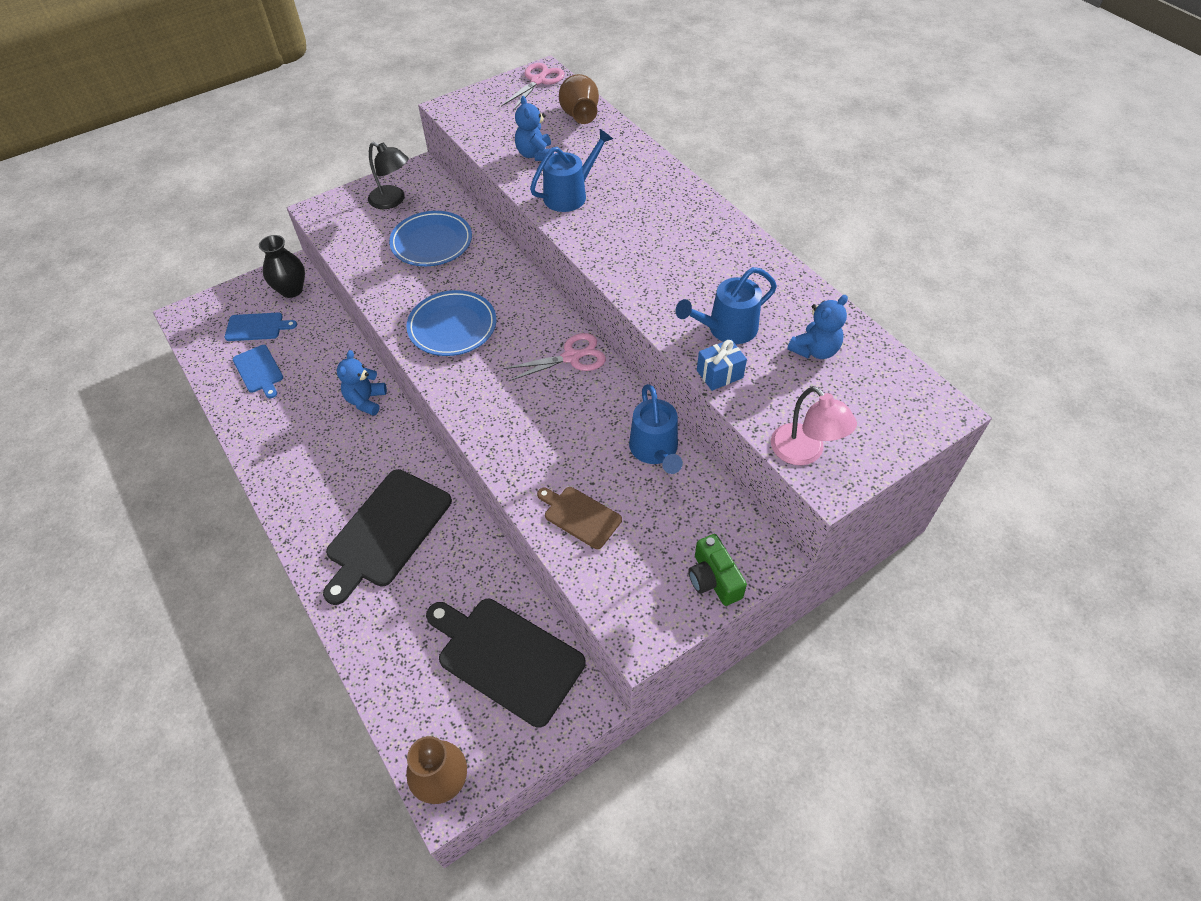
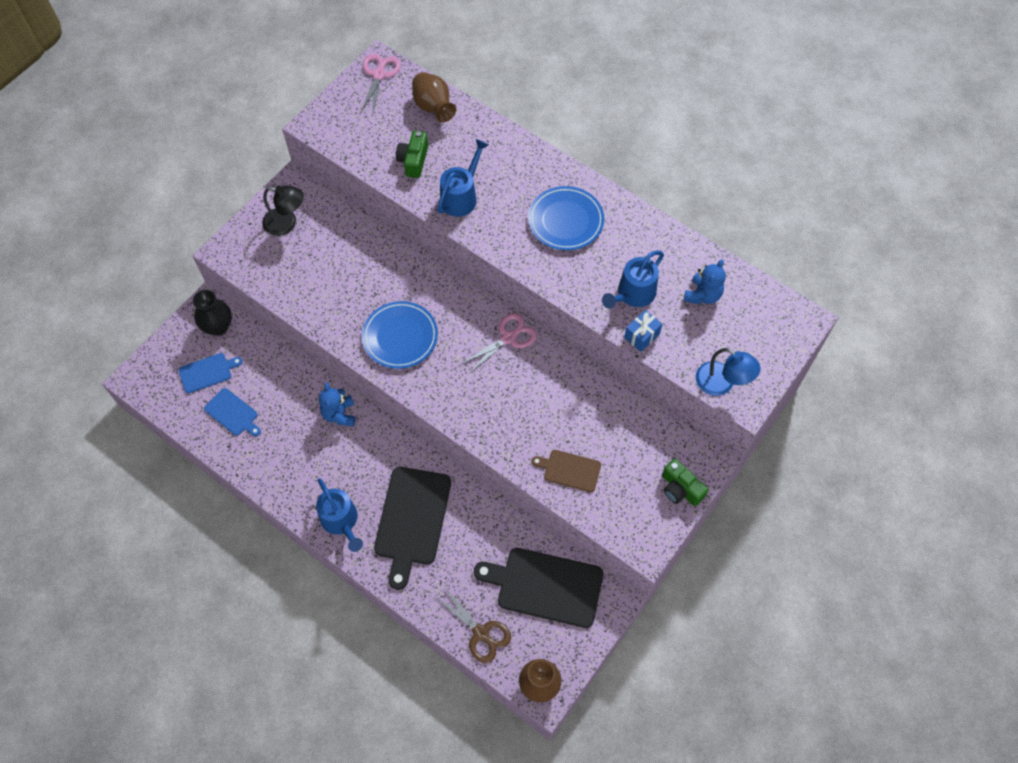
camera: 20 degrees left, 10 degrees up
(402, 688) = (481, 633): none -> brown scissors
(431, 242) = (343, 258): blue plate -> blue plate (566, 221)
(535, 154) = (413, 160): blue teddy bear -> green camera
(655, 451) = (603, 401): blue watering can -> blue watering can (341, 521)
(804, 452) = (722, 384): pink lamp -> blue lamp

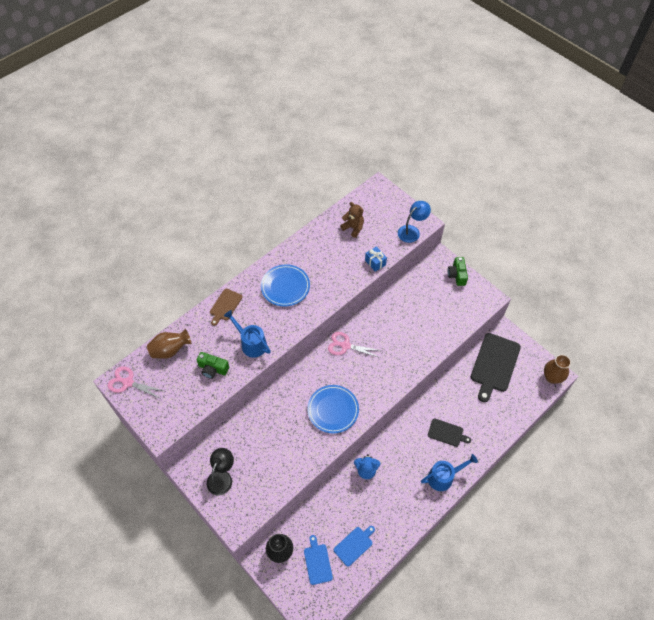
camera: 80 degrees left, 5 degrees down
(412, 520) = (447, 433): black cutting board -> black cutting board, size x0.53
(481, 633) = (521, 403): brown scissors -> none
(508, 338) = (345, 346): pink scissors -> pink scissors turned 45 degrees counterclockwise
(569, 470) = (440, 327): brown cutting board -> brown cutting board (225, 306)
(632, 294) = (346, 261): blue watering can -> none
(680, 489) = (457, 275): green camera -> green camera turned 120 degrees clockwise
(702, 295) = (353, 228): blue teddy bear -> brown teddy bear

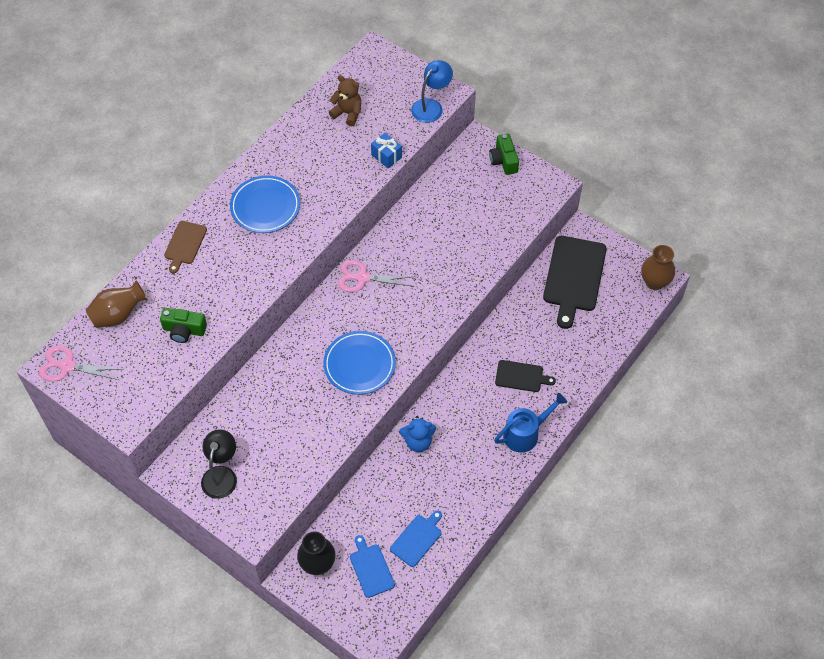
camera: 10 degrees left, 0 degrees up
(251, 343) = (231, 289): blue watering can -> none

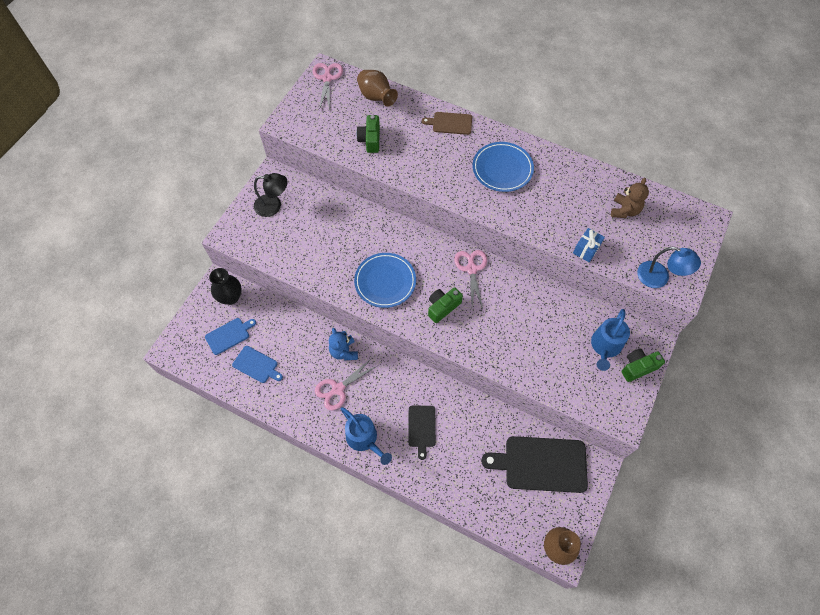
camera: 80 degrees right, 5 degrees up
(404, 313) = (442, 307): none -> green camera
(463, 453) = (338, 389): none -> pink scissors
(477, 181) = (605, 347): none -> blue watering can

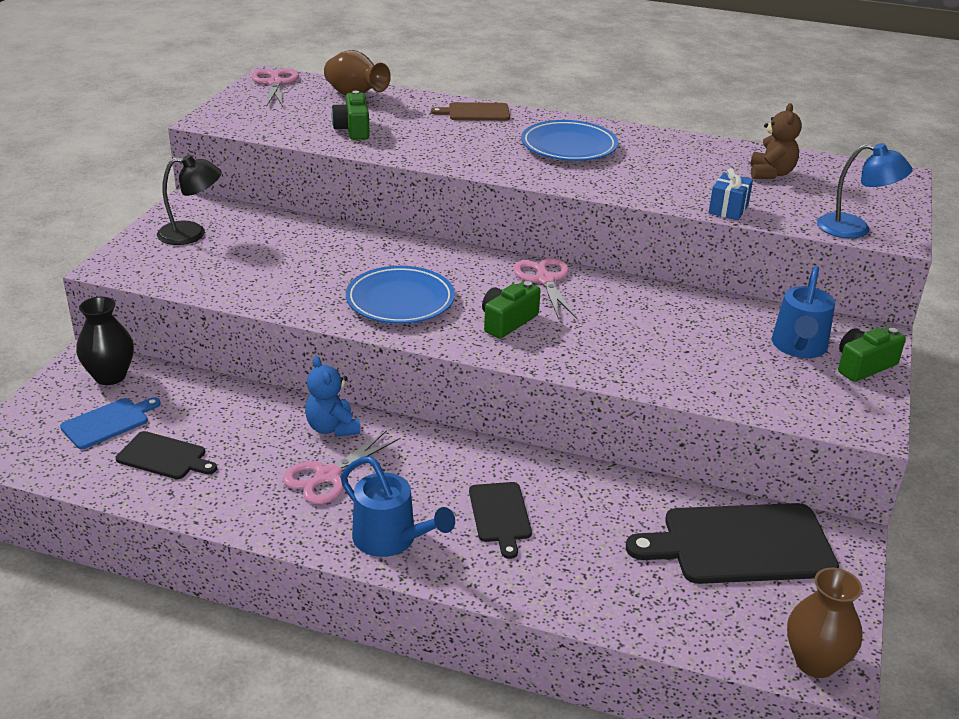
camera: 10 degrees left, 30 degrees down
(256, 365) = (164, 457): blue cutting board -> black cutting board

